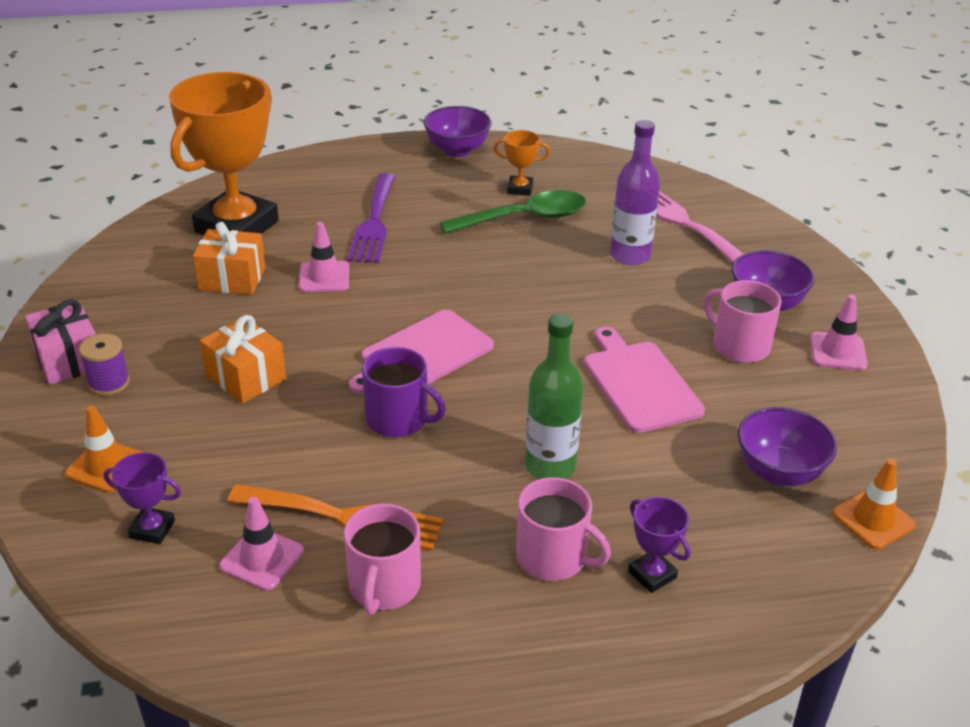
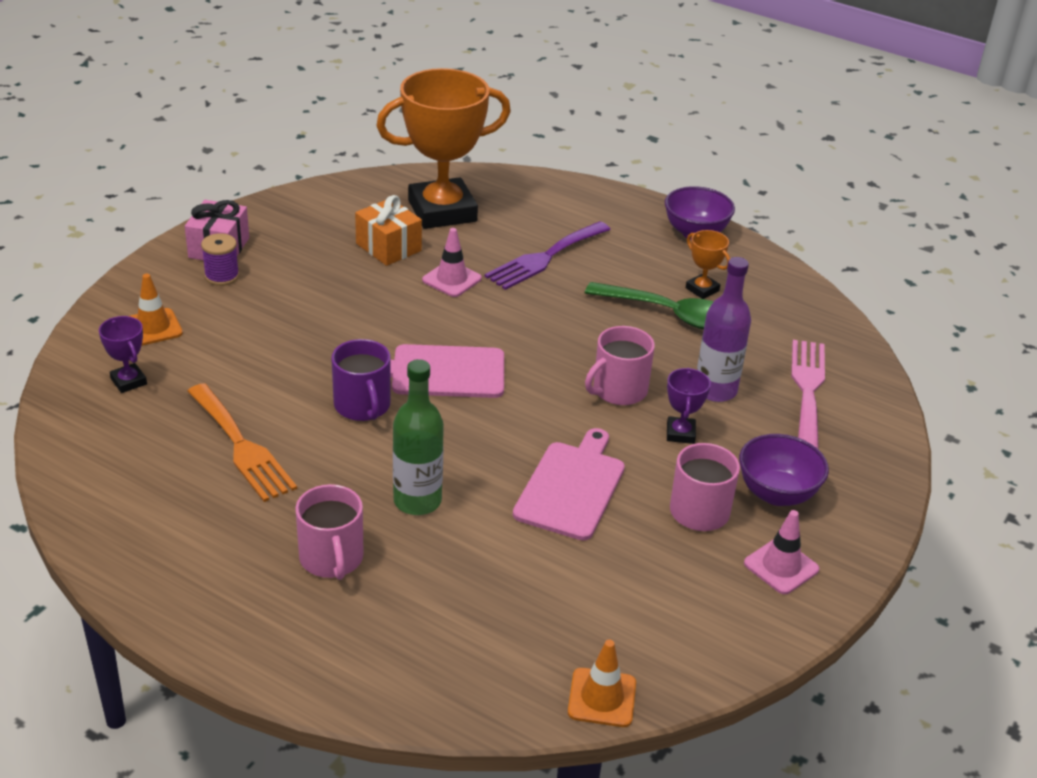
camera: 40 degrees right, 0 degrees up
(245, 377) = (305, 320): orange gift -> none
(262, 559) = (162, 439): pink traffic cone -> none
(384, 586) = (205, 502): pink mug -> pink mug (618, 390)
(652, 575) = (379, 615): purple trophy -> purple trophy (680, 433)
(779, 472) = (580, 616): purple bowl -> none

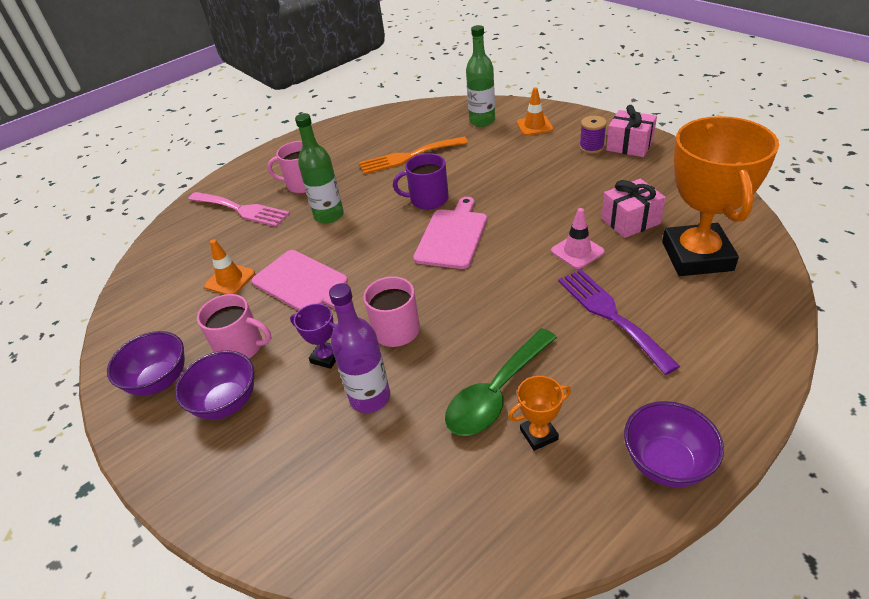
camera: 115 degrees right, 5 degrees up
(128, 381) = (482, 121): purple trophy -> green bottle
(388, 247) = (630, 221): orange gift -> pink gift
(602, 698) = (139, 269): orange traffic cone -> orange traffic cone (230, 279)
(781, 566) = (160, 381): pink traffic cone -> purple bowl
(807, 389) = (341, 479): pink fork -> pink fork (241, 209)

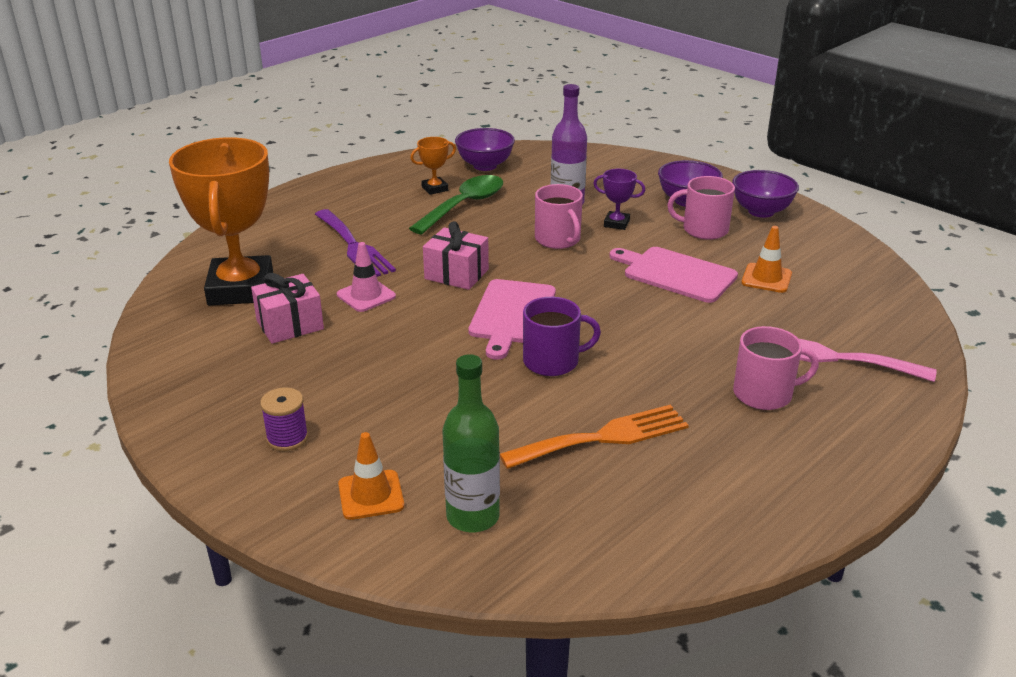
camera: 170 degrees right, 10 degrees down
(329, 215) = (690, 344): green bottle -> none
(629, 145) = (224, 438): pink gift -> pink gift (456, 274)
(666, 463) = (352, 179): purple bowl -> purple bowl (485, 166)

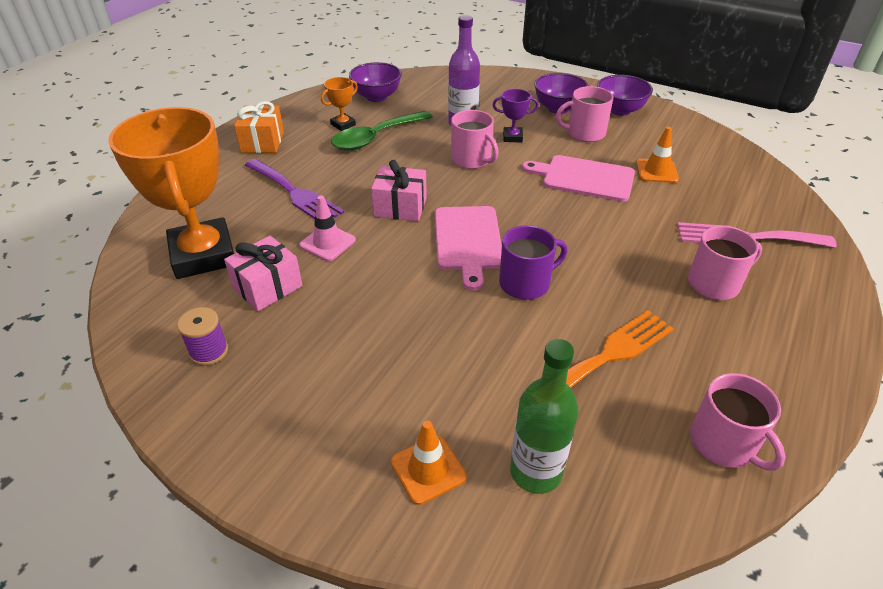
camera: 15 degrees left, 10 degrees up
(287, 438) = (317, 419): purple spool -> purple spool (209, 351)
(343, 195) = (262, 142): none -> orange gift
(464, 205) = (376, 138): green spoon -> green spoon turned 150 degrees counterclockwise
(680, 530) = (723, 443): none -> pink mug

